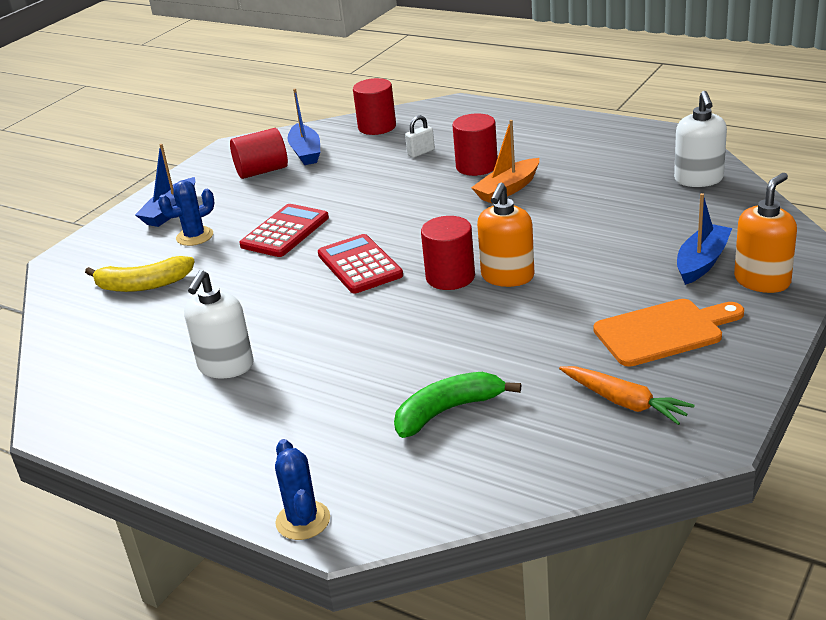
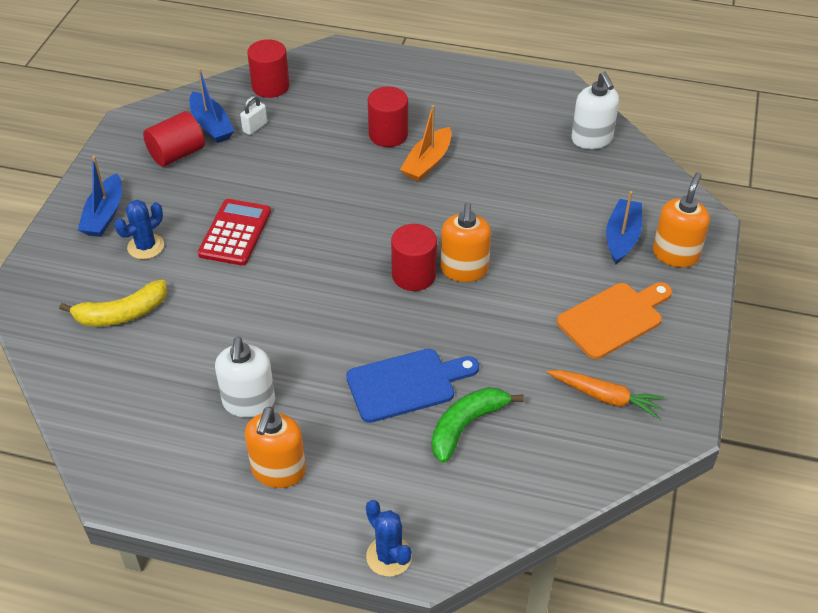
camera: 20 degrees left, 15 degrees up
(224, 428) = (278, 471): none -> orange soap dispenser
(359, 265) = (324, 268): red calculator -> none
(398, 367) = (406, 384): none -> blue cutting board
(421, 152) = (328, 119): white padlock -> white padlock (255, 127)

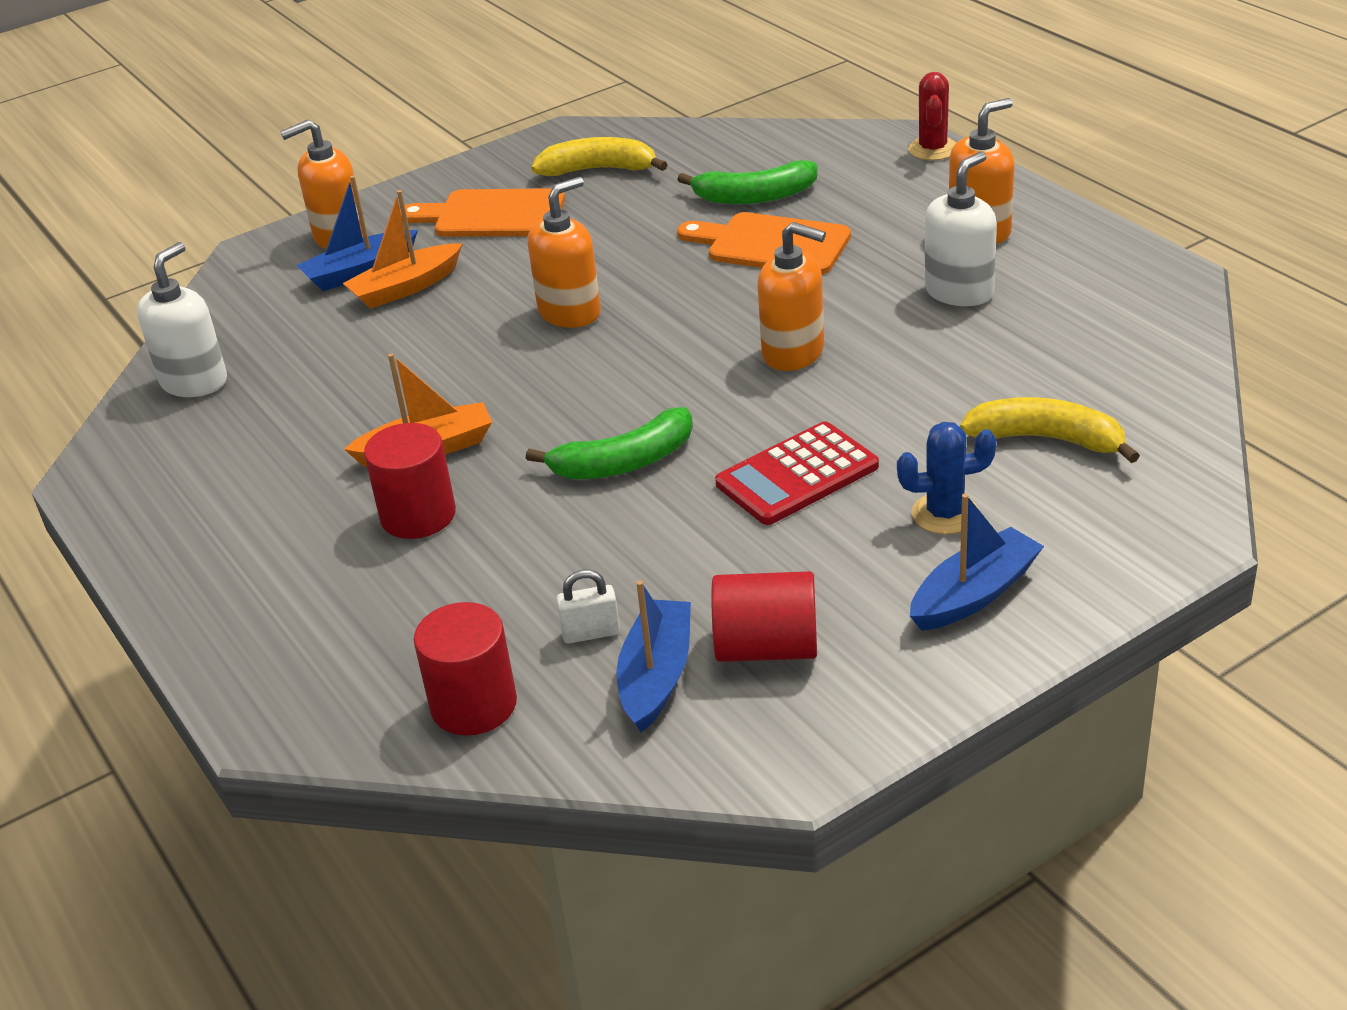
camera: 135 degrees left, 10 degrees down
(307, 304) = (793, 353): none -> orange soap dispenser
(326, 200) = (624, 462): none -> green banana
(389, 556) = (933, 149): blue cactus -> red cactus
(406, 384) = (771, 244): blue cutting board -> orange cutting board
(413, 275) = (632, 330): red cylinder -> none
(579, 240) = (406, 288): none -> orange boat
(605, 397) = (598, 170): orange carrot -> yellow banana

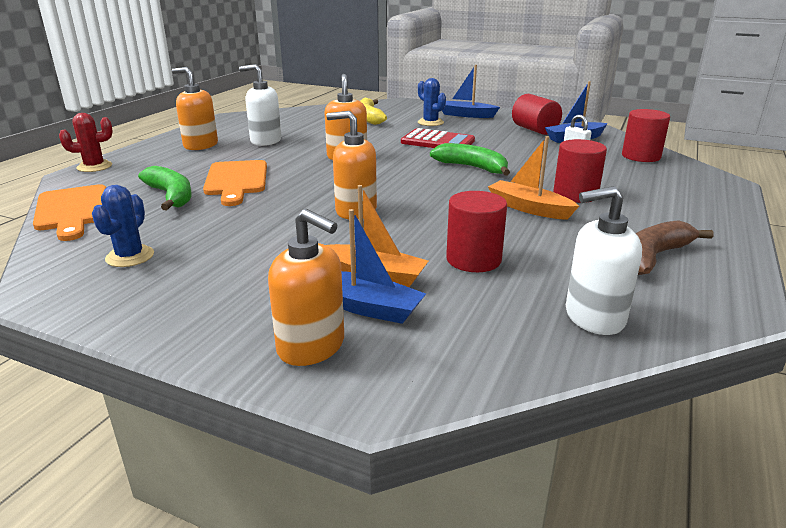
camera: 125 degrees left, 10 degrees down
(215, 481) = (654, 256): none -> brown banana
(362, 355) = (473, 259): none -> red cylinder
(492, 215) = (230, 278): orange cutting board -> orange cutting board (72, 210)
(598, 170) = (130, 256): yellow banana -> blue cactus

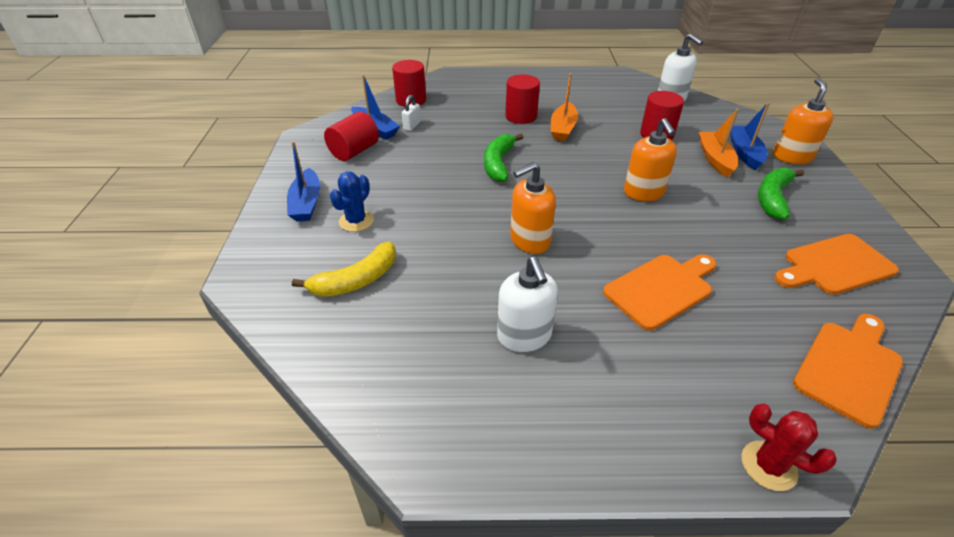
camera: 115 degrees left, 15 degrees up
(130, 256) = (834, 265): blue cactus -> orange cutting board
(171, 196) = (741, 314): green banana -> green banana (772, 198)
(200, 145) = (594, 399): orange soap dispenser -> none
(437, 141) = (433, 198): red calculator -> none
(654, 256) = (591, 90): brown banana -> none

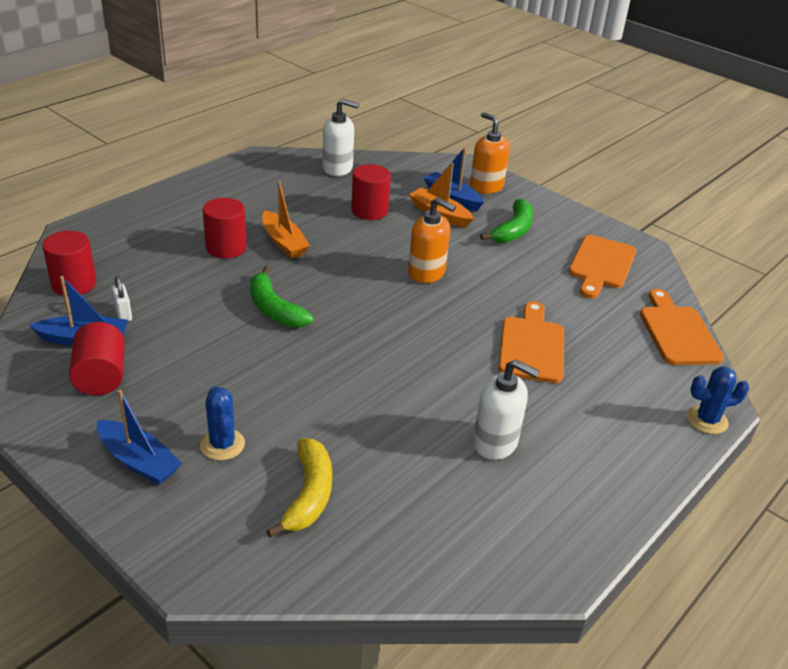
camera: 50 degrees left, 5 degrees down
(529, 241) = (399, 366): orange soap dispenser -> none
(768, 466) = (707, 420): red cactus -> blue cactus
(772, 198) = (513, 230): green banana -> green banana turned 135 degrees counterclockwise

